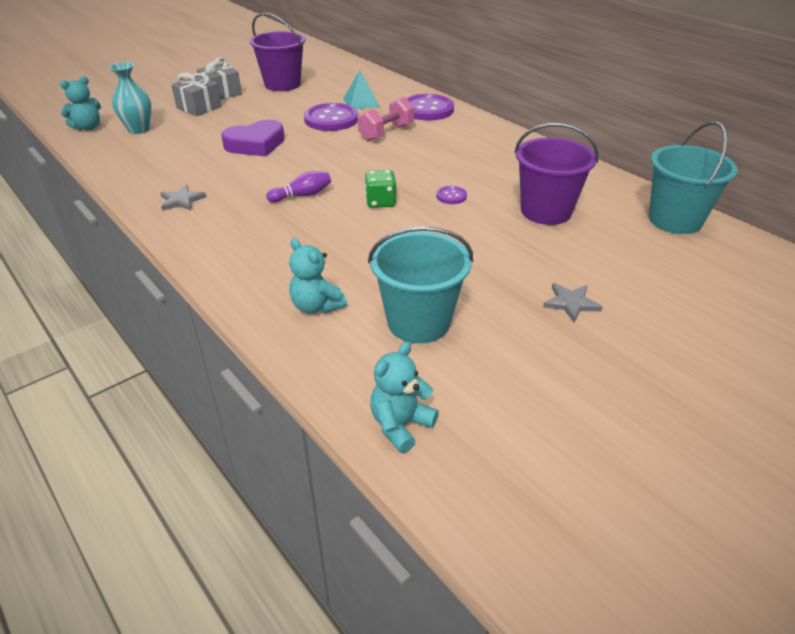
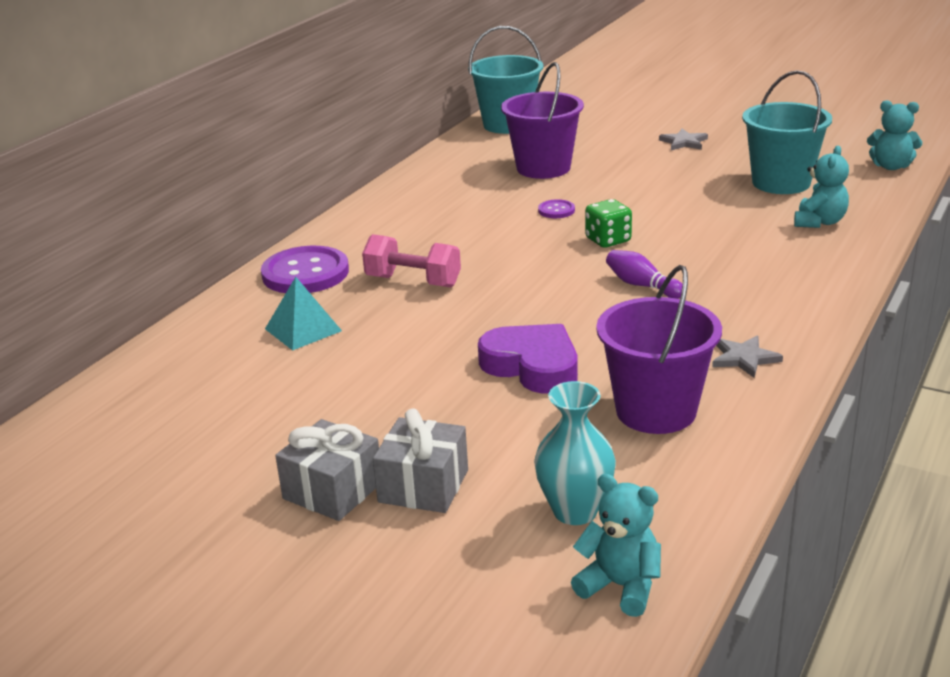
camera: 110 degrees left, 10 degrees down
(282, 84) = (248, 433): purple bucket -> purple bucket (656, 411)
(331, 119) = (391, 334): purple button -> none

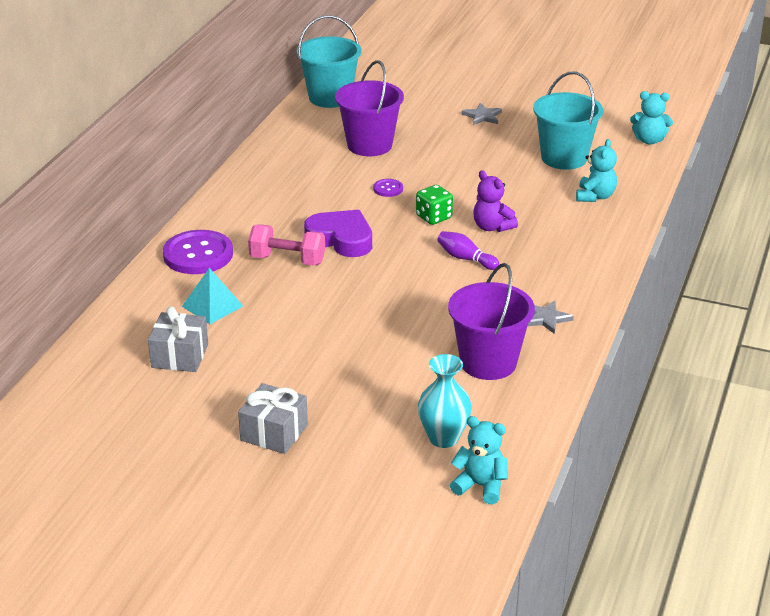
camera: 10 degrees left, 5 degrees up
(423, 486) = (337, 426): grey gift -> grey gift (180, 356)
(532, 366) = (395, 330): purple heart -> purple heart (341, 239)
(681, 252) = (492, 227): none -> purple teddy bear

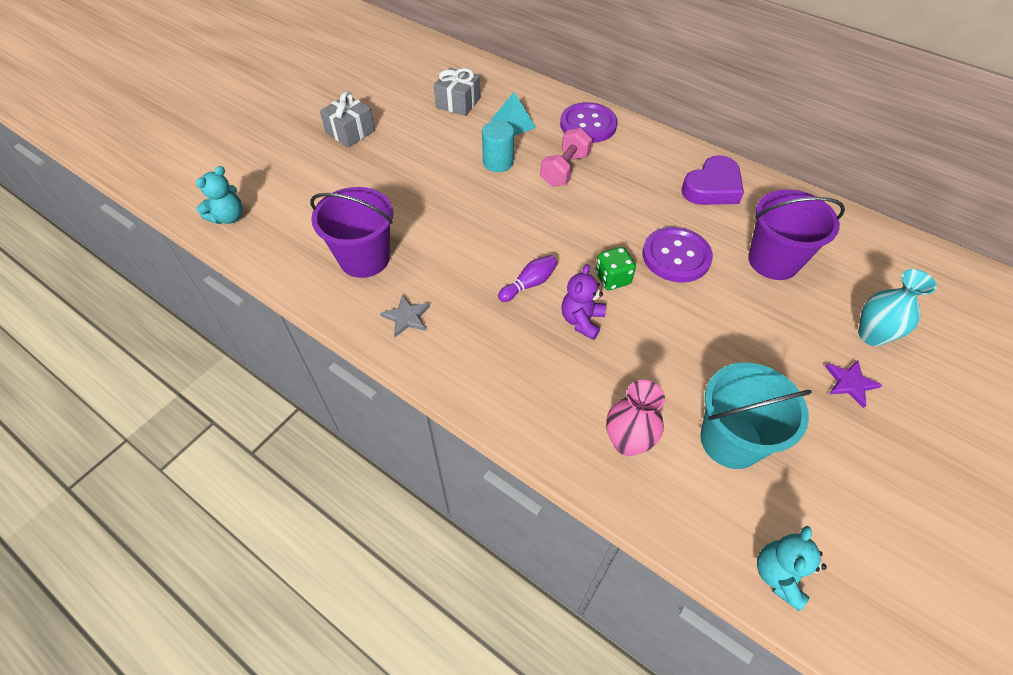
camera: 105 degrees right, 20 degrees up
(292, 305) = (498, 162): none -> turquoise cylinder
(330, 98) = (890, 250): turquoise bucket -> none
(341, 239) = (589, 207): purple heart -> purple heart (712, 187)
(388, 189) = (676, 256): purple button -> purple button, size x2.17
(443, 438) = (291, 210): turquoise vase -> turquoise vase (872, 335)
(482, 116) = (850, 383): grey star -> purple star
(492, 227) = (582, 320): purple teddy bear -> purple teddy bear turned 45 degrees counterclockwise
(595, 196) = (627, 442): turquoise teddy bear -> pink vase

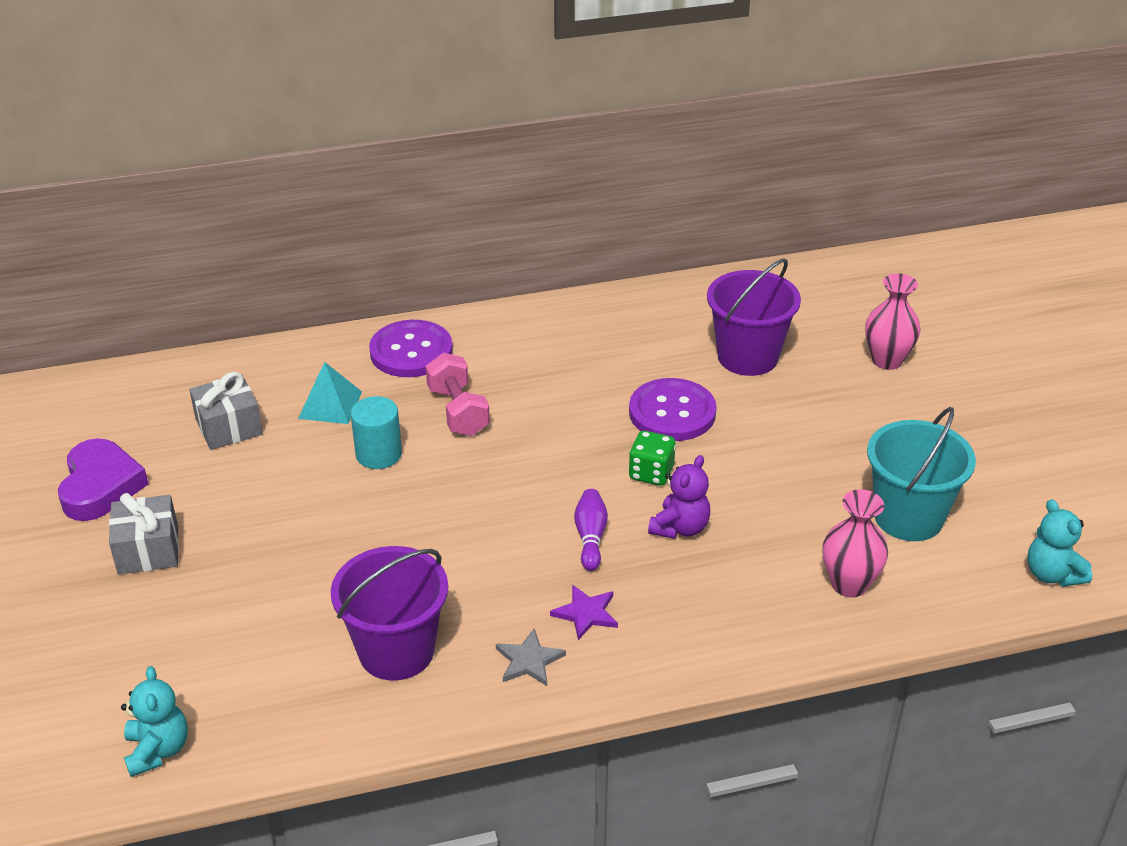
camera: 50 degrees left, 15 degrees down
(582, 320) = (680, 528): purple teddy bear -> purple teddy bear turned 120 degrees counterclockwise
(712, 187) = (613, 330): purple heart -> purple heart (100, 486)
(850, 383) = (920, 408): purple star -> purple star (586, 613)
(872, 335) = (887, 360): turquoise vase -> pink vase

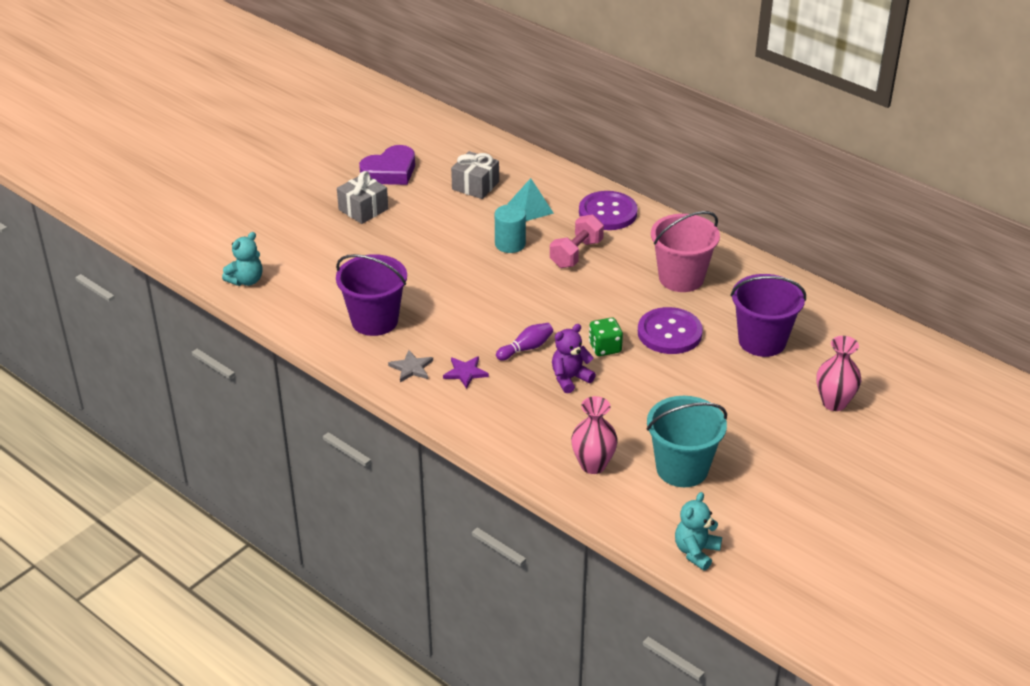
camera: 55 degrees right, 0 degrees up
(587, 358) = (681, 278): none -> pink bucket
(680, 528) = (570, 378): purple teddy bear -> purple teddy bear turned 150 degrees clockwise

